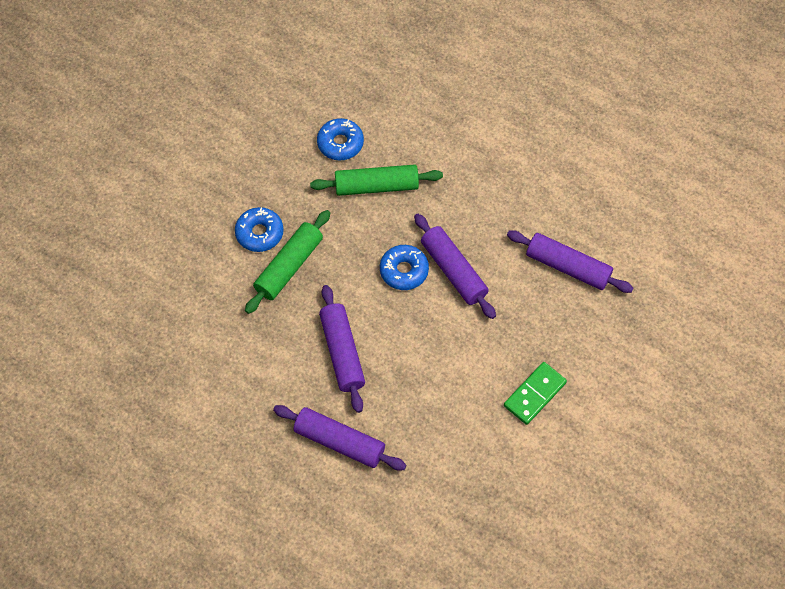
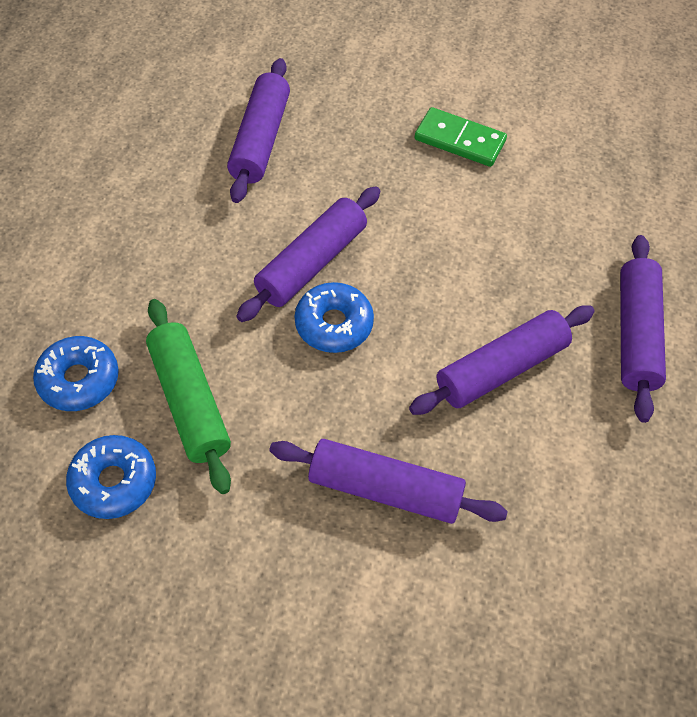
camera: 110 degrees left, 5 degrees down
(259, 233) = (337, 559): blue donut -> blue donut (79, 380)
(289, 266) = (385, 489): green rolling pin -> purple rolling pin

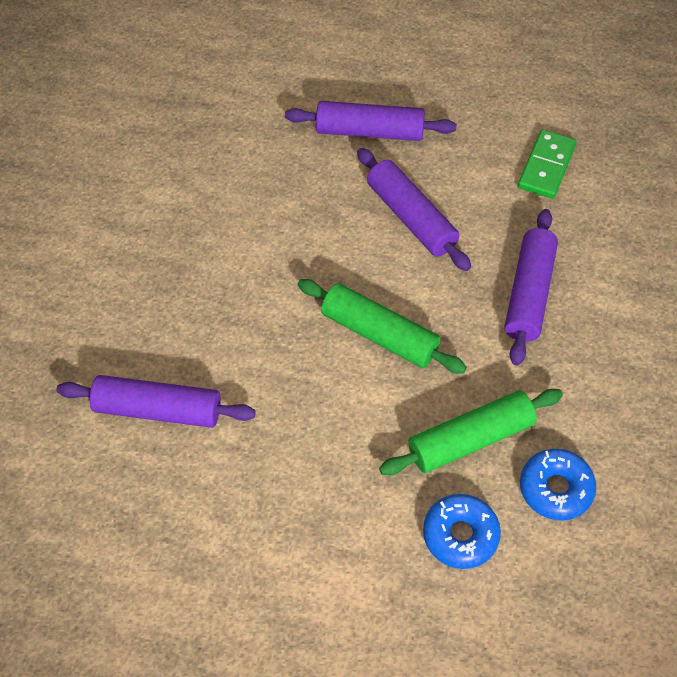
camera: 90 degrees left, 0 degrees up
(311, 263) = (313, 355): purple rolling pin -> none
(334, 324) = (379, 334): blue donut -> green rolling pin
(460, 140) = (161, 241): green domino -> green domino (546, 166)

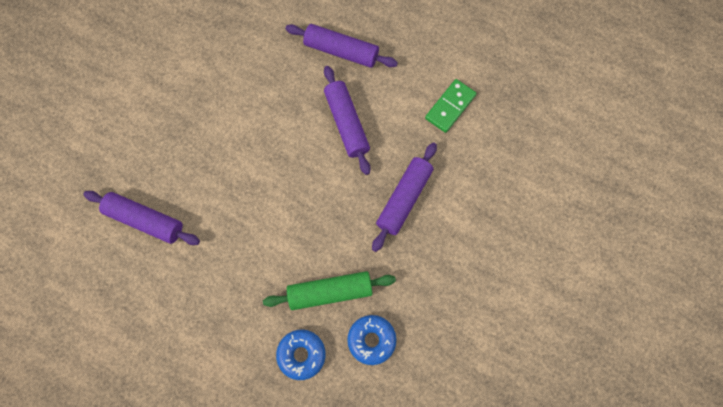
camera: 15 degrees right, 15 degrees up
(379, 334) = (298, 203): green rolling pin -> none

